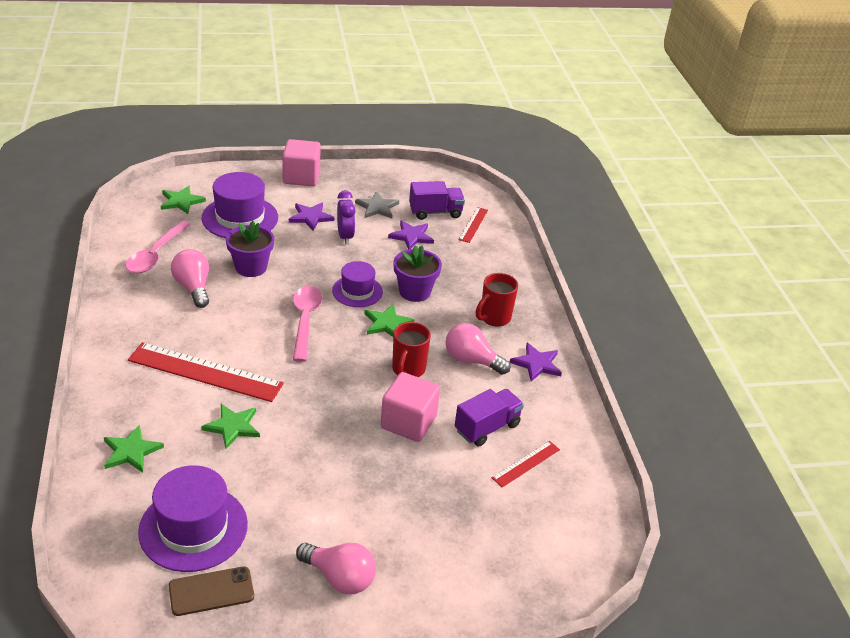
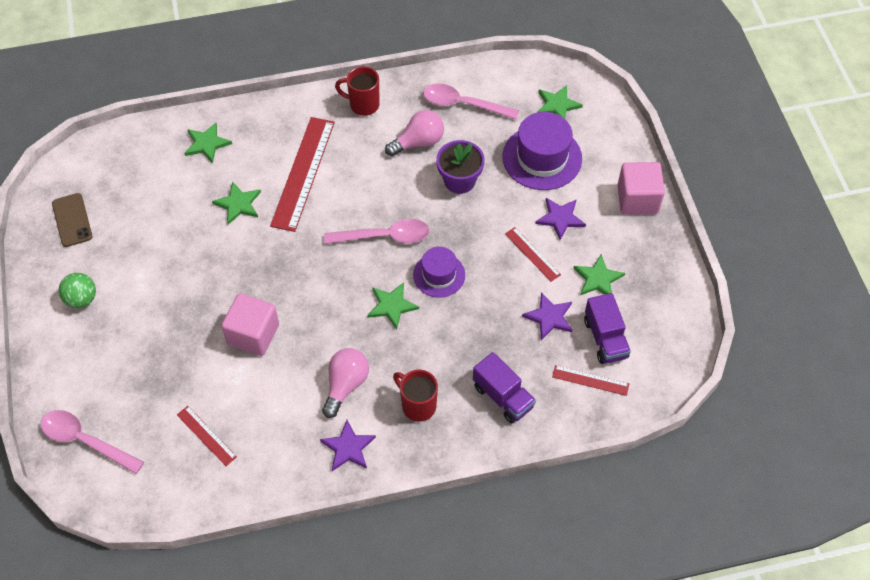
camera: 90 degrees right, 20 degrees up
(193, 528) = (130, 198): purple hat -> none
(339, 577) = (81, 299): pink light bulb -> green ball
(345, 236) = (532, 254): purple clock -> red ruler
(377, 207) = (598, 279): grey star -> green star
(408, 370) = (325, 329): red mug -> red mug (363, 105)
(414, 291) = (448, 327): purple flower pot -> none
(487, 427) = (251, 401): purple truck -> purple truck (503, 396)
(534, 569) = (85, 441): none -> pink spoon

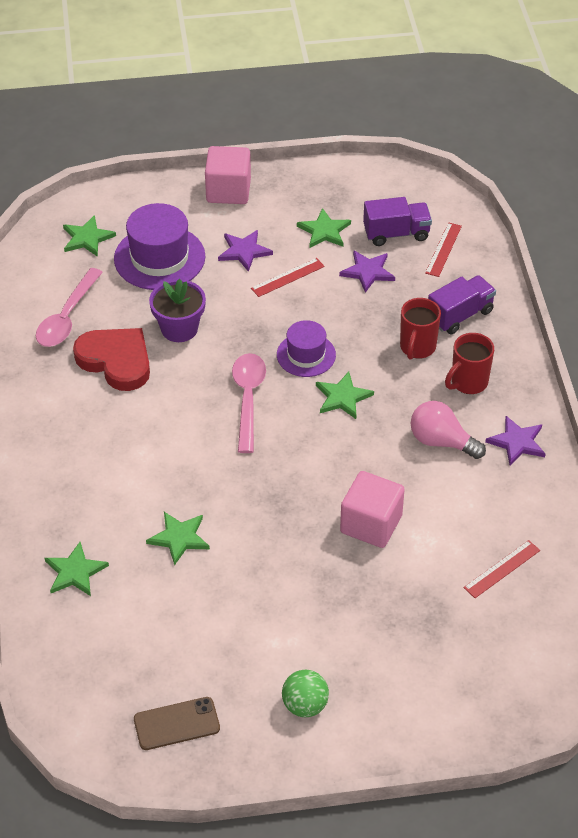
camera: 85 degrees left, 10 degrees down
(85, 441) = (508, 690): pink spoon -> none
(303, 173) = (142, 471): red ruler -> none
(363, 105) = (46, 409): red mug -> red mug (417, 348)
(418, 142) = (116, 361): pink light bulb -> red heart

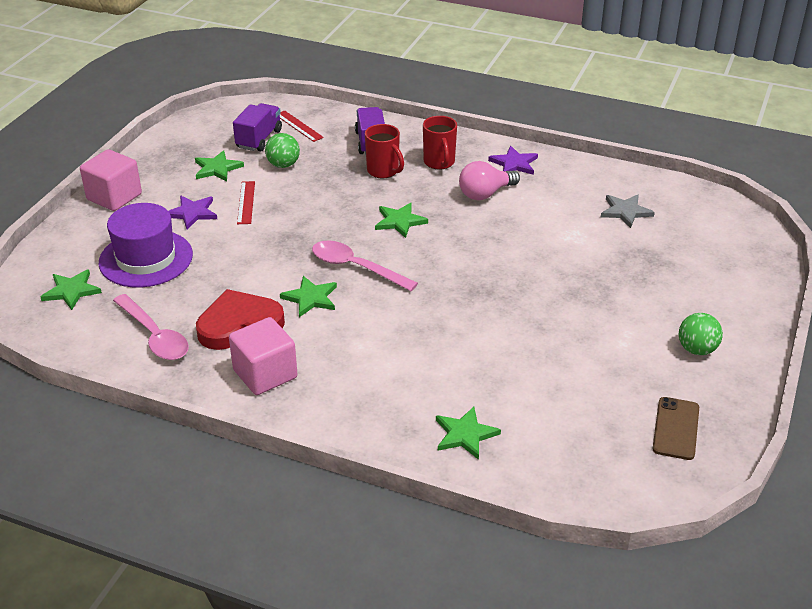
camera: 60 degrees left, 10 degrees down
(179, 328) = (240, 276): purple flower pot -> none
(179, 538) = (475, 357): green star -> green star (311, 298)
(306, 355) = (338, 223): purple hat -> none
(367, 272) = (283, 165): purple star -> green ball
(371, 524) = (539, 253): pink cube -> pink cube (265, 374)
(502, 569) = (625, 212): red ruler -> grey star

